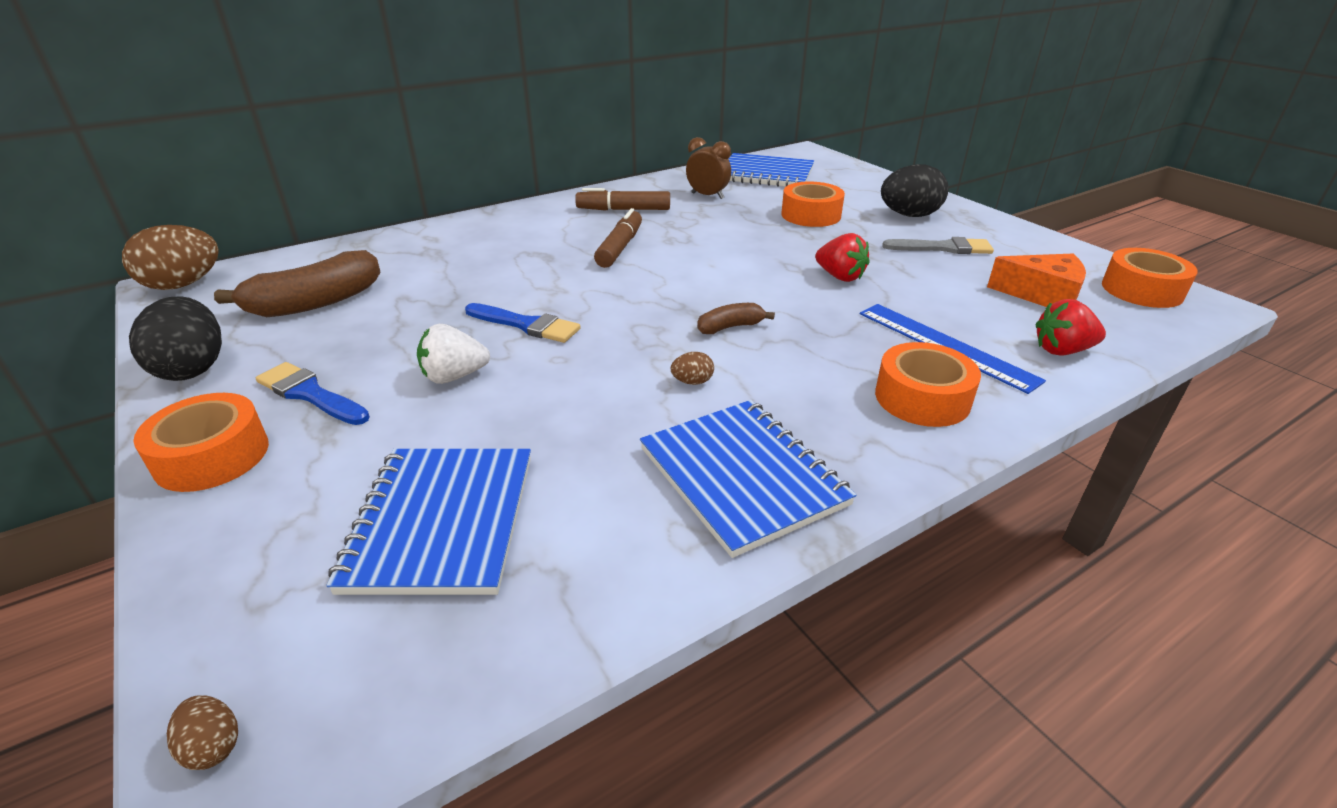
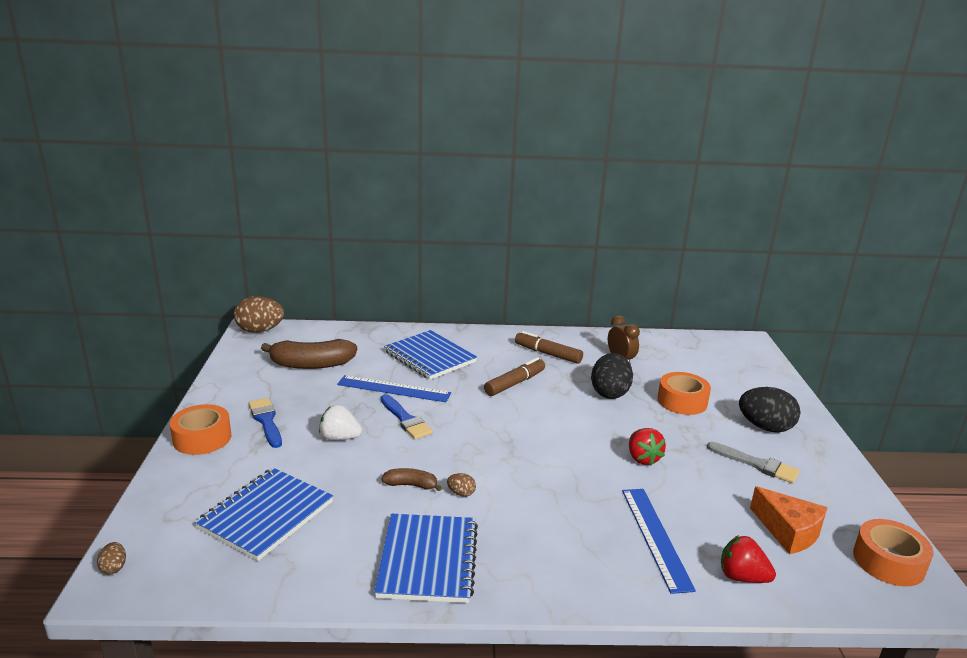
camera: 30 degrees right, 10 degrees down
(193, 368) = (228, 385): black egg -> black egg (610, 393)
(471, 296) = (394, 389): none -> blue ruler
(730, 327) = (523, 467): brown banana -> brown banana (411, 485)
(766, 174) = (689, 354): blue notebook -> blue notebook (429, 357)
(922, 398) = (591, 564): orange tape -> none

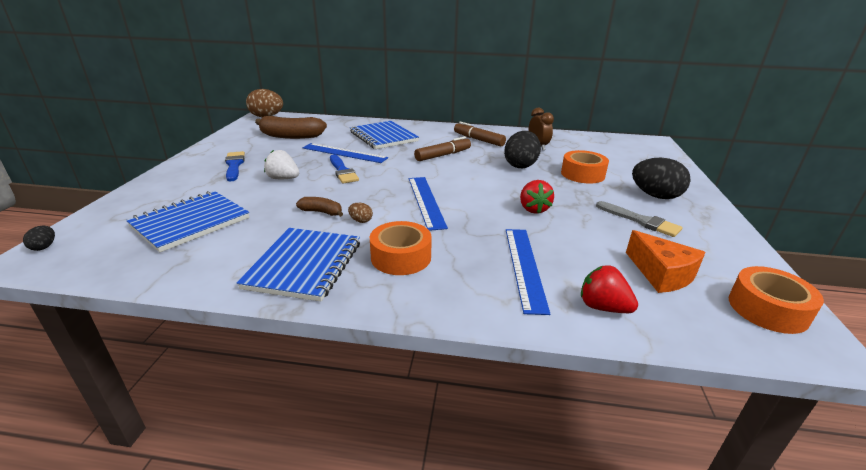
camera: 10 degrees right, 5 degrees up
(114, 568) = (44, 247): brown egg -> black egg
(202, 438) = (179, 172): orange tape -> orange tape (401, 257)
(522, 458) = (425, 201): none -> blue ruler

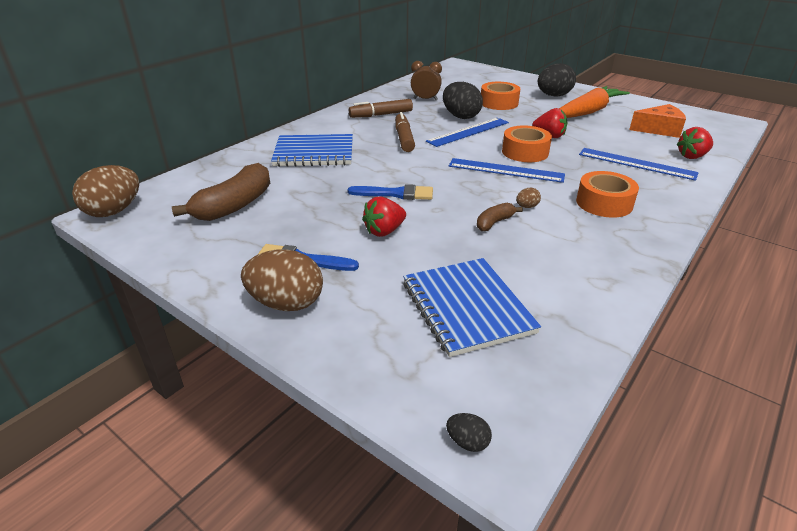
camera: 60 degrees left, 5 degrees up
(185, 172) = (286, 303): none -> brown egg
(283, 179) = (384, 231): white strawberry -> red strawberry
(304, 265) = (600, 248): blue notebook -> none
(344, 153) = (340, 183): blue ruler -> blue ruler (468, 132)
(641, 221) = (588, 112): grey brush -> orange carrot
(767, 309) = (702, 120): orange tape -> orange tape (525, 152)

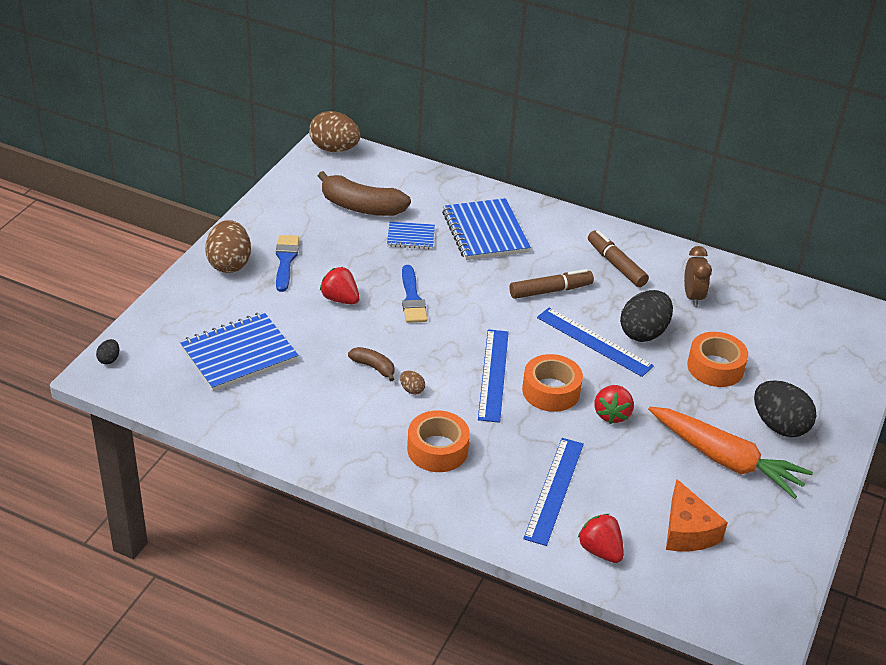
camera: 75 degrees right, 5 degrees up
(301, 185) = (410, 237): none -> blue notebook

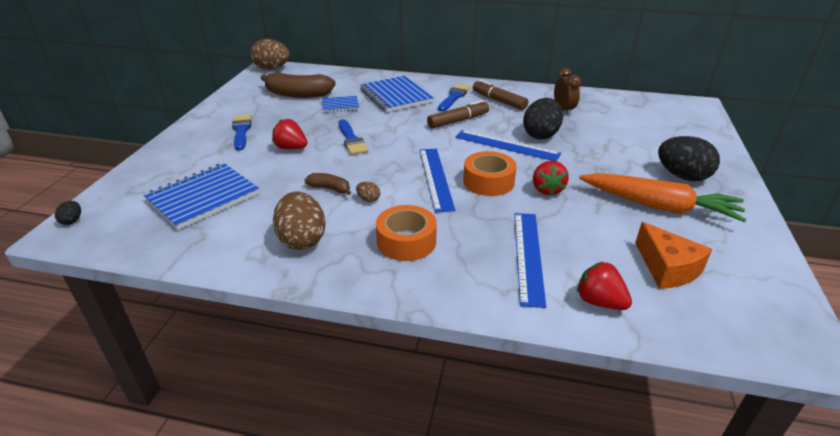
camera: 10 degrees left, 5 degrees down
(229, 264) = (193, 139): brown egg -> brown egg (302, 240)
(560, 247) = (454, 97): none -> blue brush
(715, 367) = (607, 147): orange tape -> none

